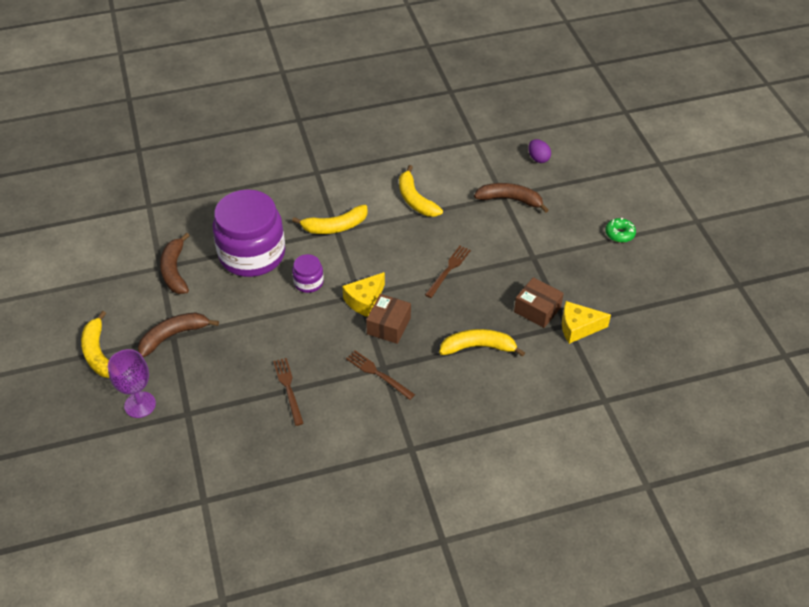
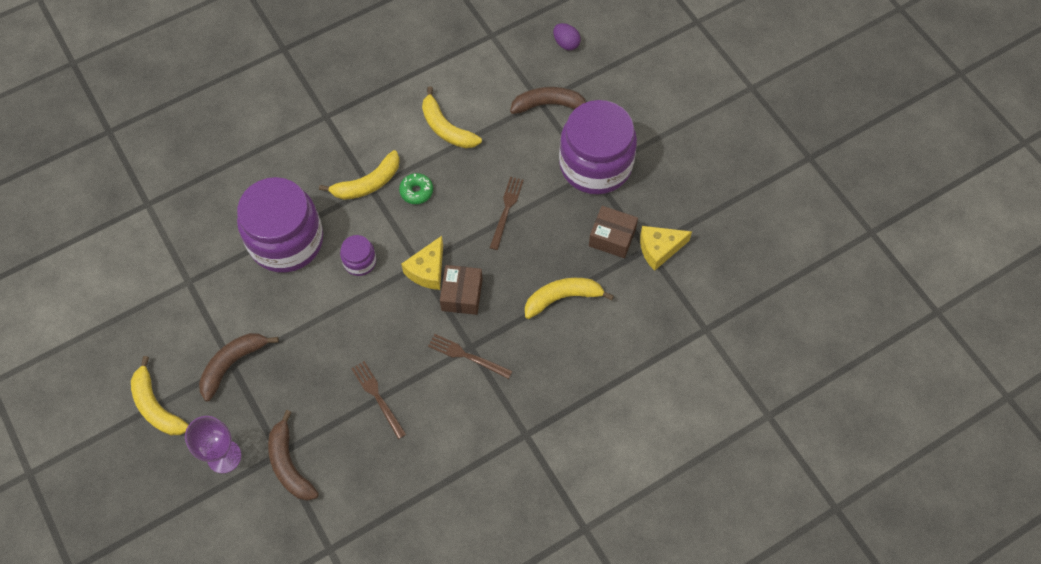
camera: 15 degrees left, 15 degrees up
(175, 271) = (206, 282): brown banana -> brown banana (289, 464)
(538, 251) = (595, 164): none -> purple jar
(619, 234) = (675, 122): green donut -> green donut (416, 191)

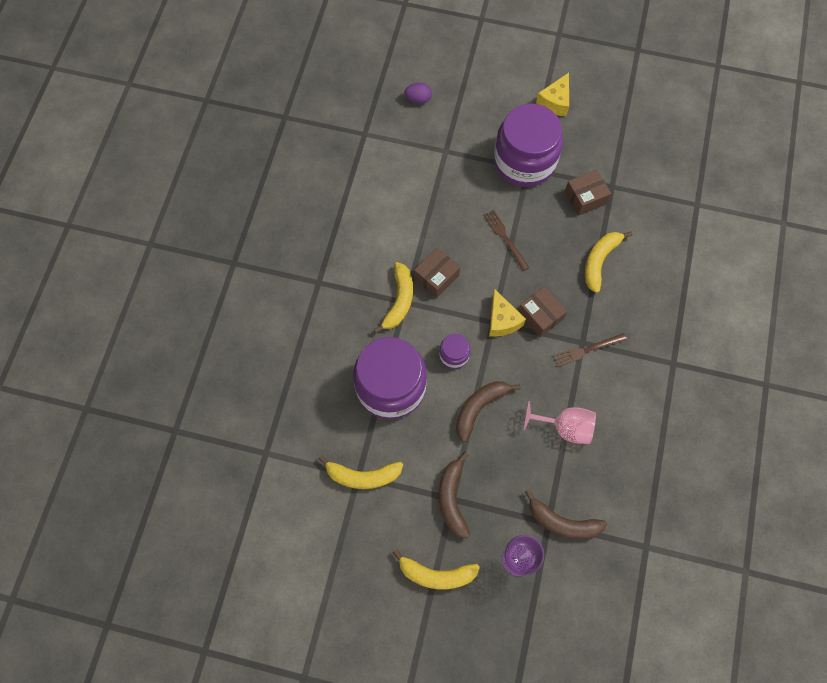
camera: 45 degrees left, 5 degrees up
(378, 397) = (565, 427): brown fork -> pink goblet
(416, 191) = (436, 277): green donut -> brown box
(446, 128) = (407, 219): yellow banana -> yellow banana (363, 476)
(549, 105) = (453, 148): brown banana -> brown banana (479, 408)
(659, 249) = (619, 180): yellow cheese -> yellow cheese (555, 102)

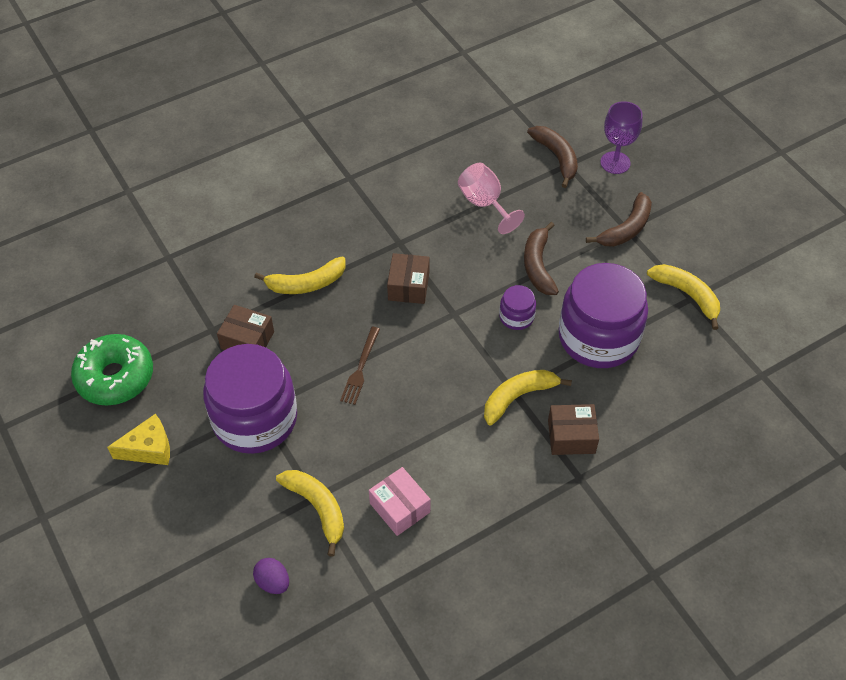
camera: 135 degrees left, 15 degrees down
(397, 183) = (400, 508): none -> pink box
(436, 277) = (462, 388): brown box -> brown box (571, 436)
(436, 574) = (687, 197): yellow banana -> yellow banana (317, 508)
(479, 408) = (538, 266): brown banana -> brown banana turned 90 degrees clockwise
(502, 320) = (444, 308): yellow cheese -> none
(587, 350) = (402, 235): brown fork -> none
(622, 118) = (115, 377): none -> green donut

